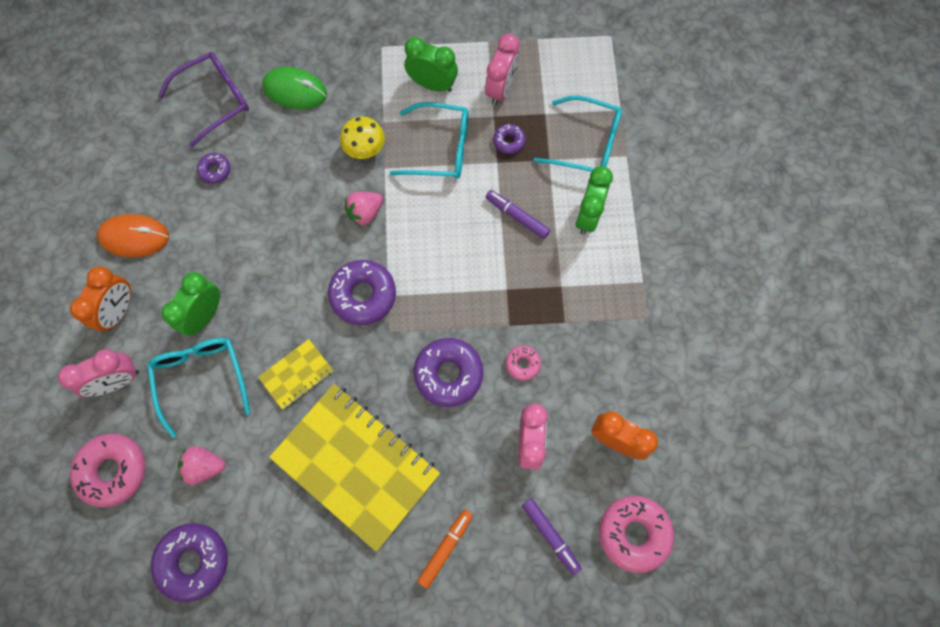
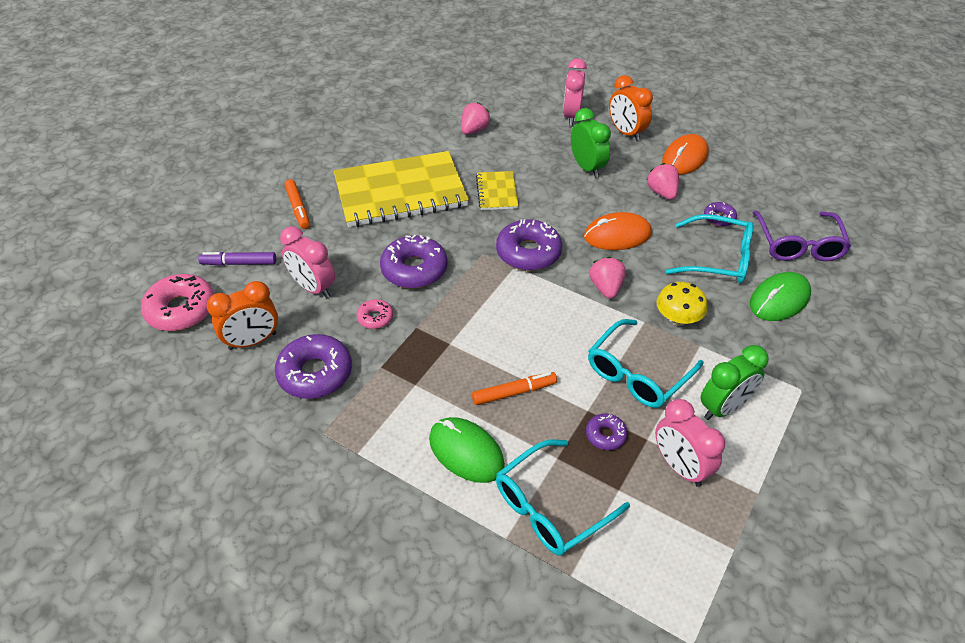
camera: 125 degrees right, 25 degrees down
(113, 470) = (511, 97): pink donut -> none
(193, 561) = (420, 107): purple donut -> purple donut (315, 373)
(201, 379) = (538, 149): turquoise glasses -> turquoise glasses (717, 259)
(205, 231) = (662, 192): none -> pink strawberry
(292, 237) = (617, 235): none -> orange mouse
(517, 216) = (514, 392): purple marker -> orange marker
(587, 216) = (466, 452): green clock -> green mouse

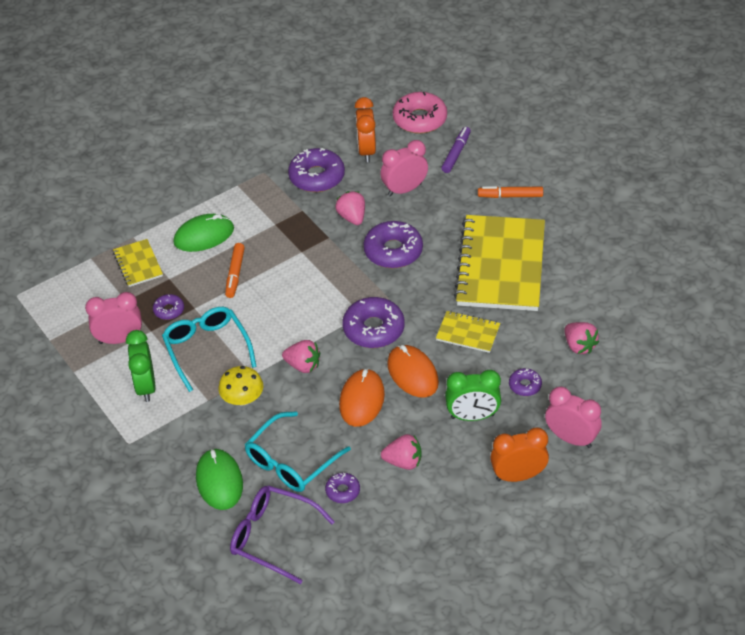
camera: 115 degrees right, 0 degrees up
(375, 318) = (352, 217): pink donut -> pink strawberry
(535, 148) = (525, 385): none -> purple donut
(551, 506) = (138, 264): turquoise glasses -> yellow notebook
(684, 158) = (449, 509): orange mouse -> orange mouse (412, 373)

